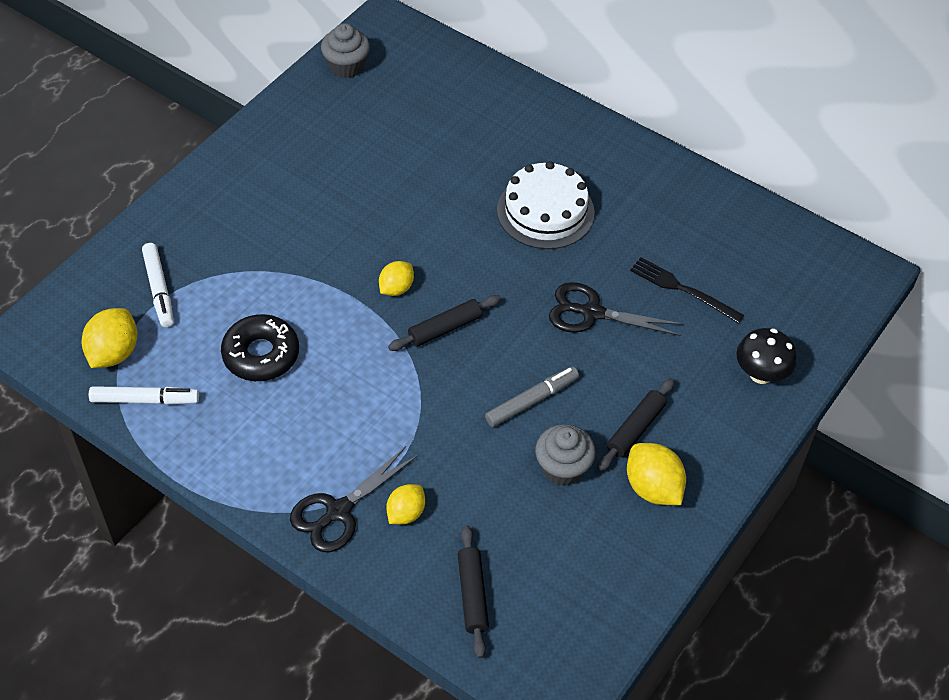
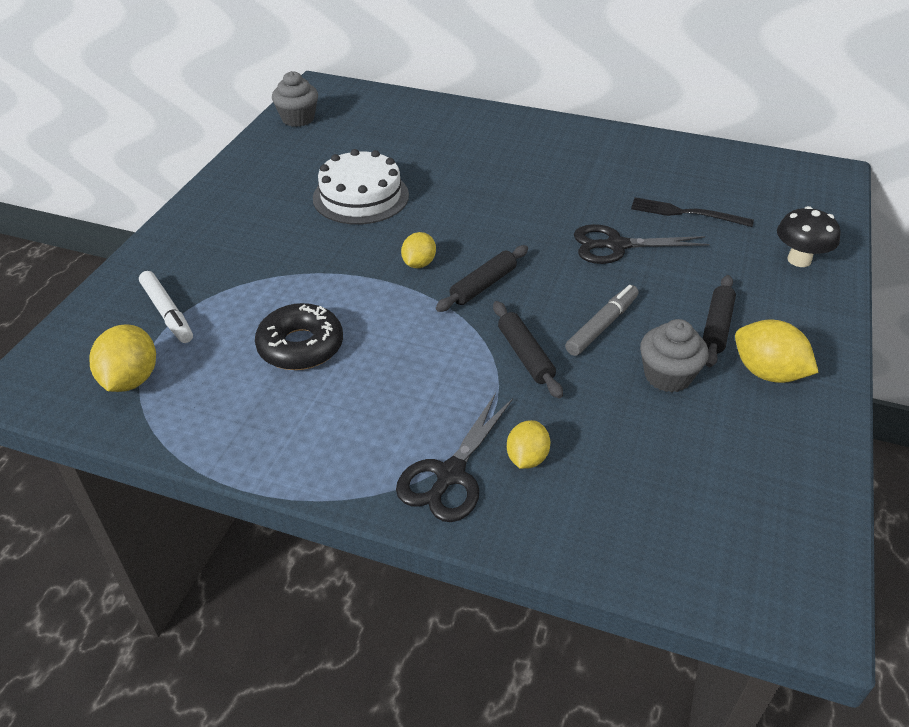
camera: 15 degrees left, 10 degrees down
(145, 400) = (181, 416): white marker -> none
(472, 595) = (645, 523): black rolling pin -> black rolling pin (525, 355)
(545, 211) = (529, 182): white cake -> white cake (361, 196)

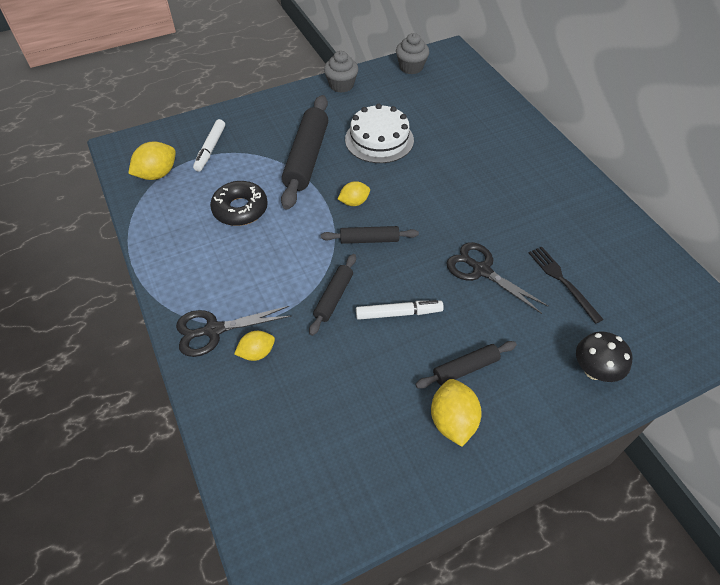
camera: 45 degrees right, 10 degrees up
(305, 255) = (307, 158): none -> black rolling pin
(602, 326) = (398, 313): grey marker -> white marker
(667, 376) = (391, 372): grey cupcake -> grey cupcake (341, 85)

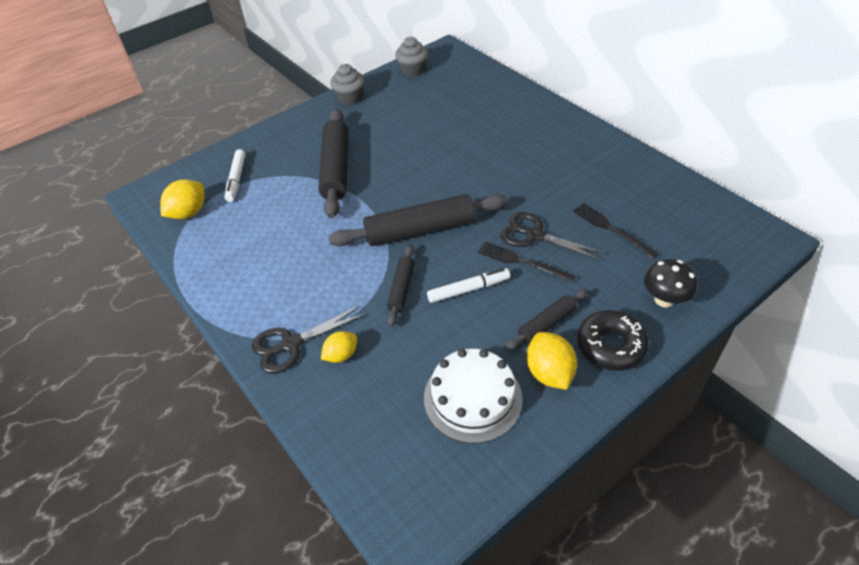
camera: 10 degrees left, 5 degrees down
(240, 209) = (284, 228): black donut -> black donut (610, 346)
(354, 202) = (395, 200): yellow lemon -> none
(369, 239) = (420, 230): black rolling pin -> black rolling pin, size x1.88
(379, 139) = (402, 139): white cake -> white cake (472, 398)
(460, 296) = (522, 262): none -> black fork

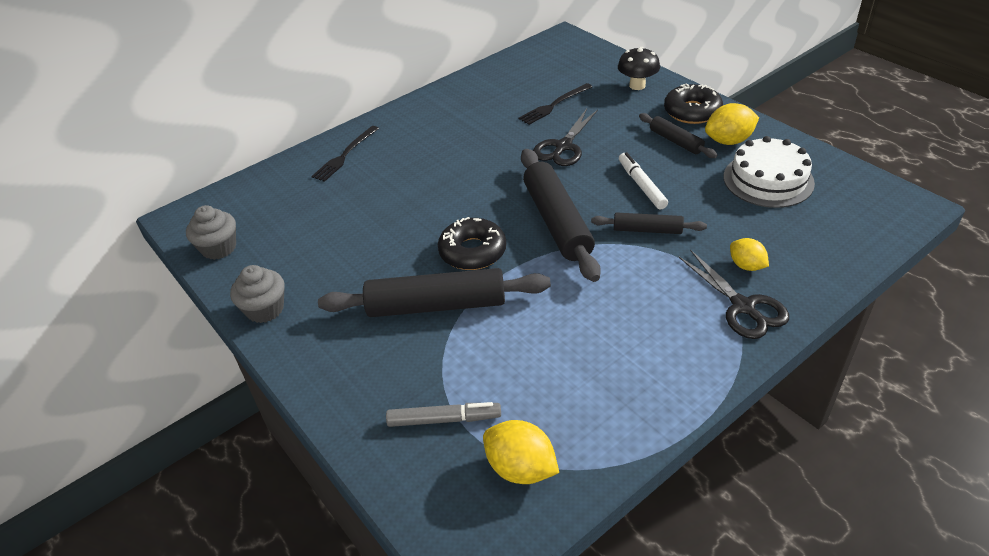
camera: 90 degrees left, 5 degrees down
(236, 179) = (444, 419): white marker -> grey marker
(390, 183) = (472, 251): none -> black donut
(522, 262) = (600, 154): black fork -> black fork (345, 155)

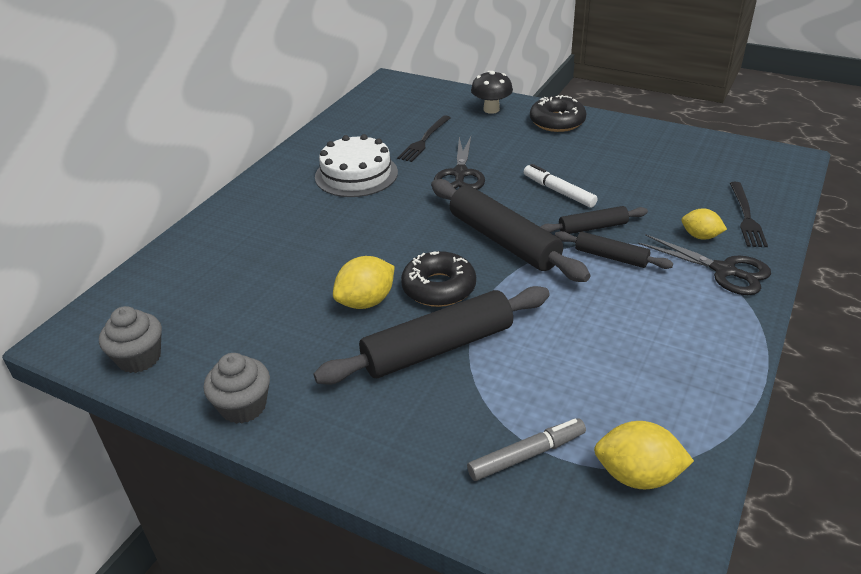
camera: 25 degrees left, 5 degrees down
(345, 155) = (231, 229): black fork -> black fork (746, 217)
(675, 141) = (561, 149): black rolling pin -> black rolling pin (611, 257)
(728, 141) = (607, 139): yellow lemon -> yellow lemon (366, 302)
(768, 180) = (664, 163): white cake -> white cake (356, 174)

